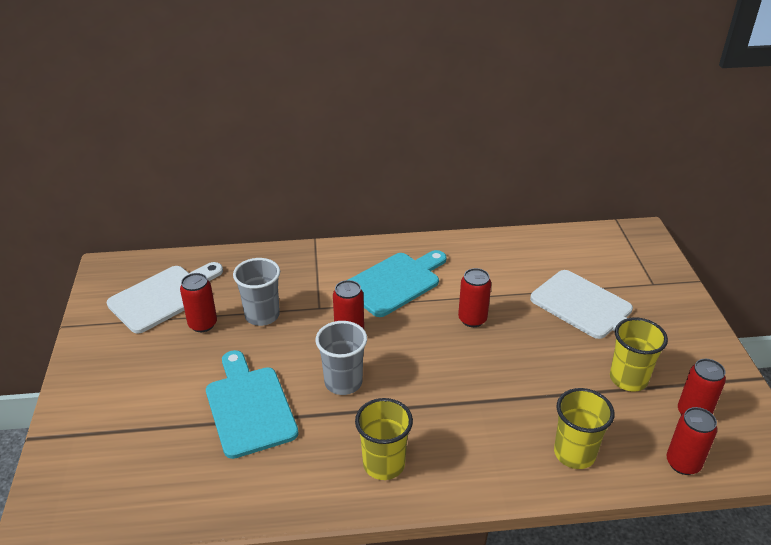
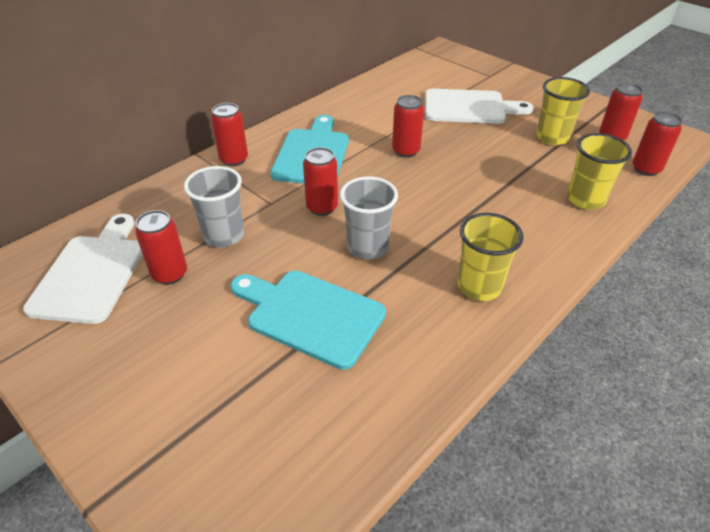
camera: 40 degrees left, 5 degrees up
(334, 257) = (234, 159): none -> red can

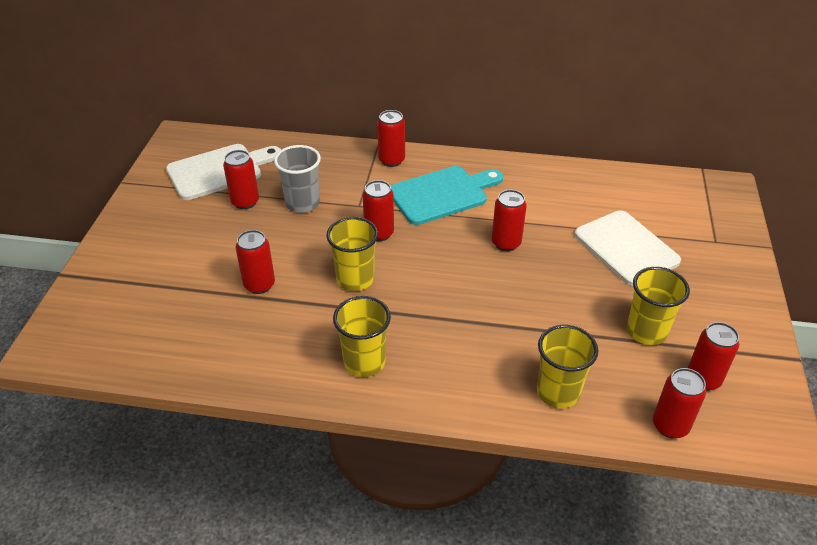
camera: 55 degrees right, 0 degrees up
(310, 315) = (259, 285): turquoise cutting board -> red can
(367, 247) = (355, 279): grey cup -> yellow cup

